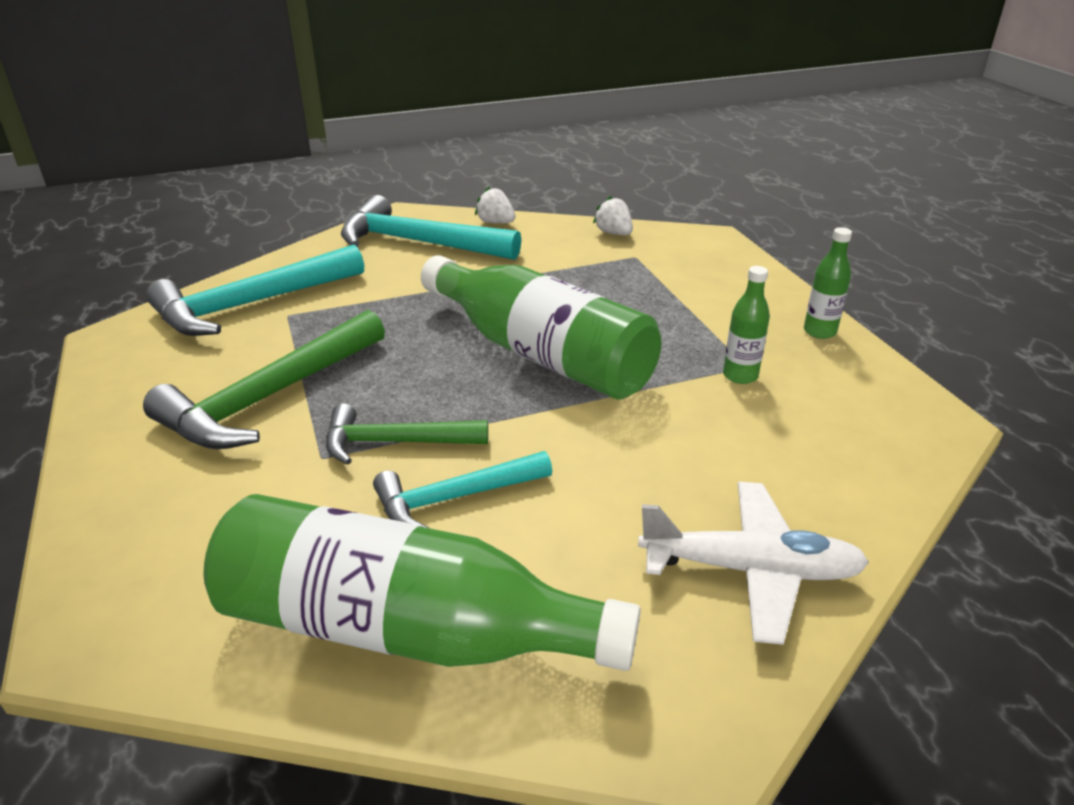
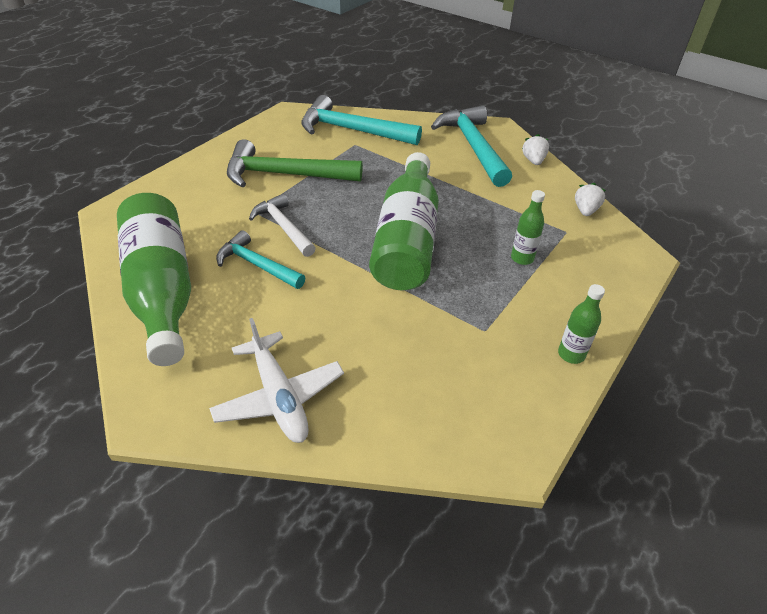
camera: 55 degrees right, 10 degrees up
(395, 442) = (283, 227): green hammer -> white hammer
(740, 375) = (469, 331): green bottle -> green bottle (522, 258)

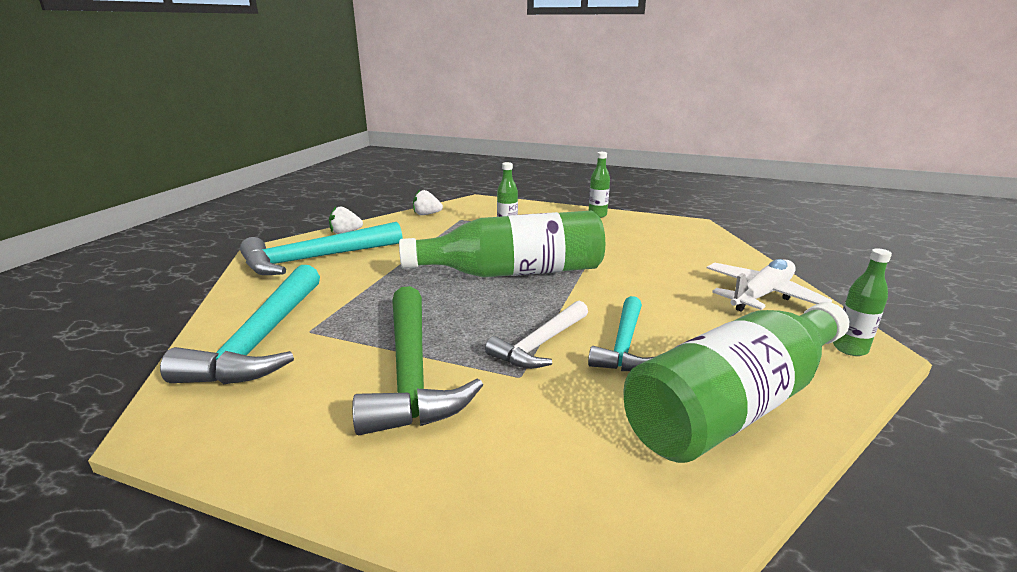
camera: 105 degrees left, 20 degrees down
(161, 399) = (850, 349): none -> green bottle

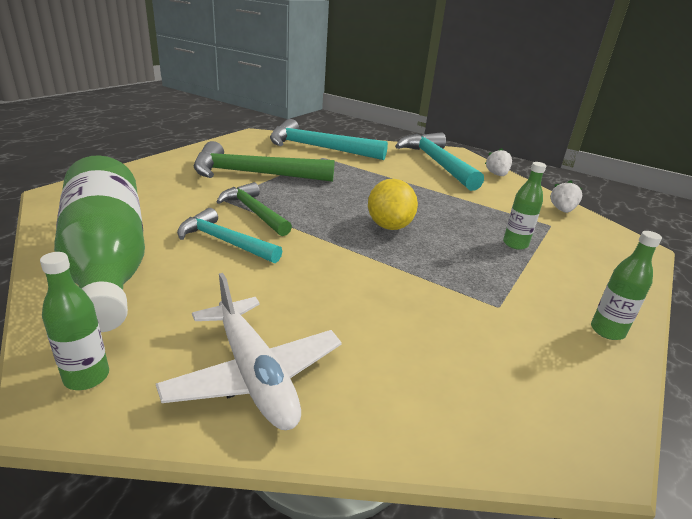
camera: 100 degrees right, 5 degrees up
(513, 272) = (389, 226): green bottle -> yellow lemon
(540, 344) = (254, 212): white hammer -> green hammer

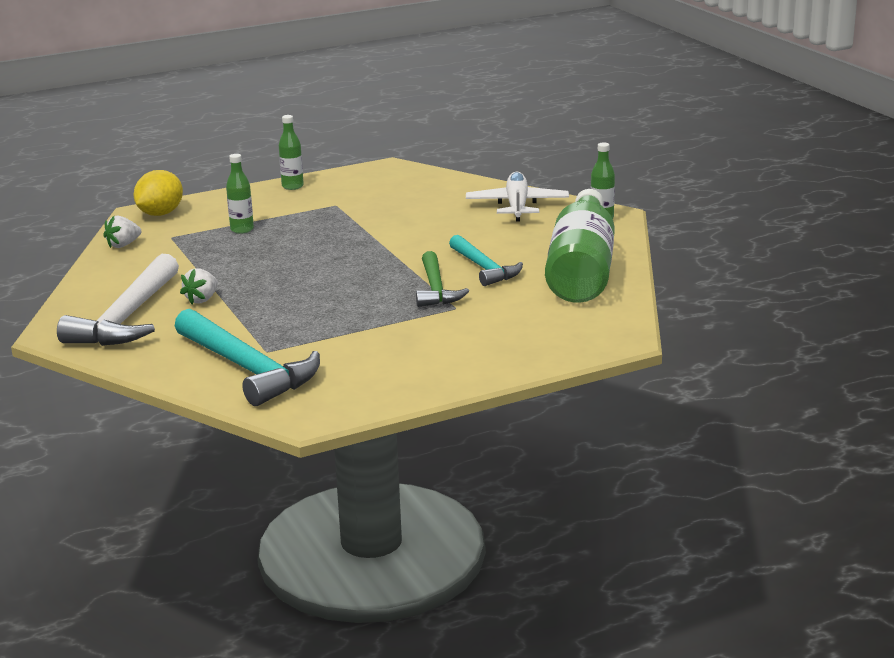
camera: 145 degrees left, 5 degrees down
(253, 174) = (391, 335): green hammer -> none
(389, 226) = (325, 258): yellow lemon -> yellow lemon (160, 214)
(436, 163) = (127, 318): turquoise hammer -> white hammer
(497, 175) = (87, 290): white strawberry -> white strawberry (202, 299)

